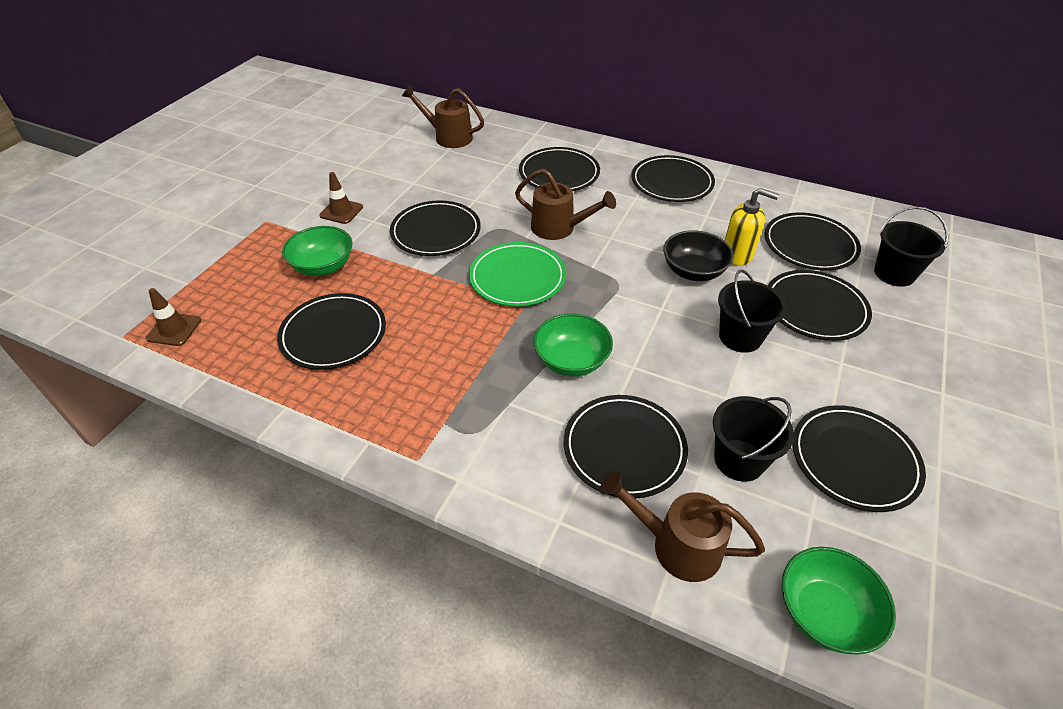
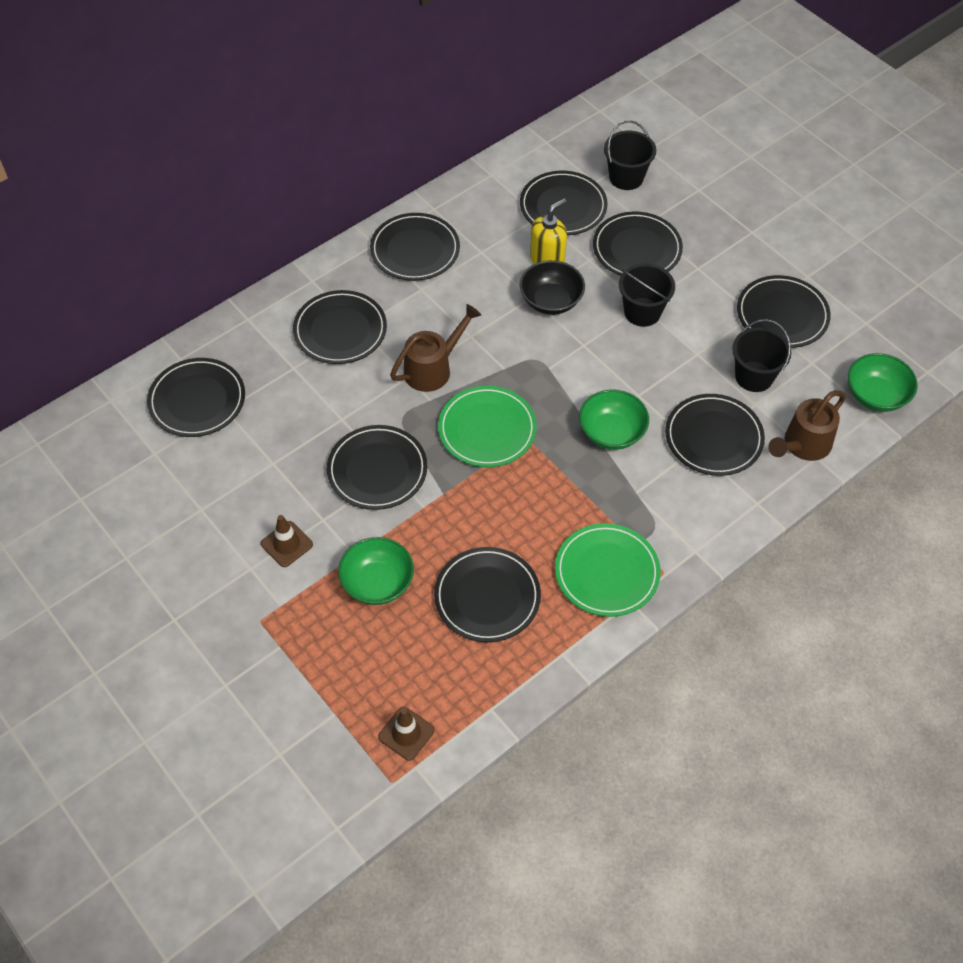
camera: 65 degrees left, 10 degrees up
(397, 411) = (607, 572): none -> green plate
(448, 137) = (197, 400): brown watering can -> black plate

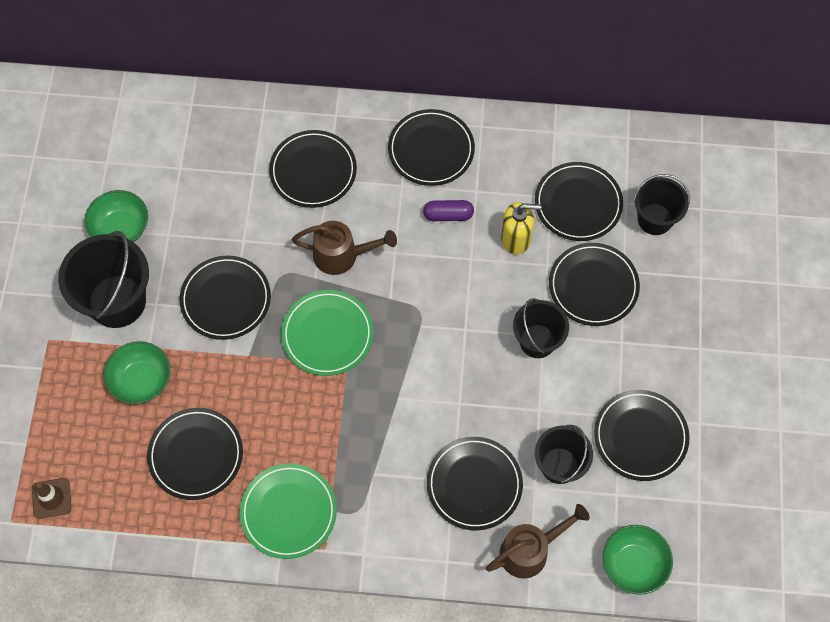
camera: 45 degrees right, 10 degrees up
(197, 400) = (170, 145): black plate -> none
(287, 544) = (117, 301): brown traffic cone -> black bucket
(480, 282) = (448, 215): none -> purple capsule
(551, 301) = (481, 274): black bowl -> none
(611, 432) = (408, 414): green bowl -> green bowl (121, 228)
(802, 445) = (531, 550): brown watering can -> brown watering can turned 150 degrees clockwise

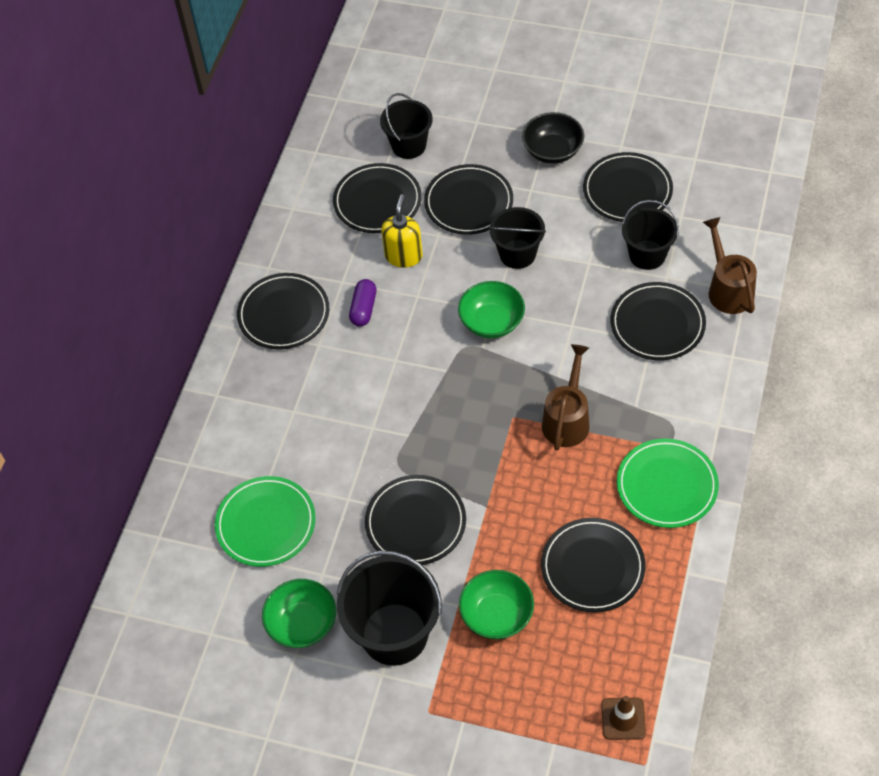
camera: 75 degrees left, 10 degrees down
(313, 171) = (280, 423): black plate -> none
(327, 334) = (476, 430): green plate -> green plate (266, 523)
(342, 255) = (388, 407): brown watering can -> brown watering can (567, 419)
(633, 564) = (749, 214): green bowl -> green bowl (492, 322)
(678, 356) = (552, 151): none -> black bowl

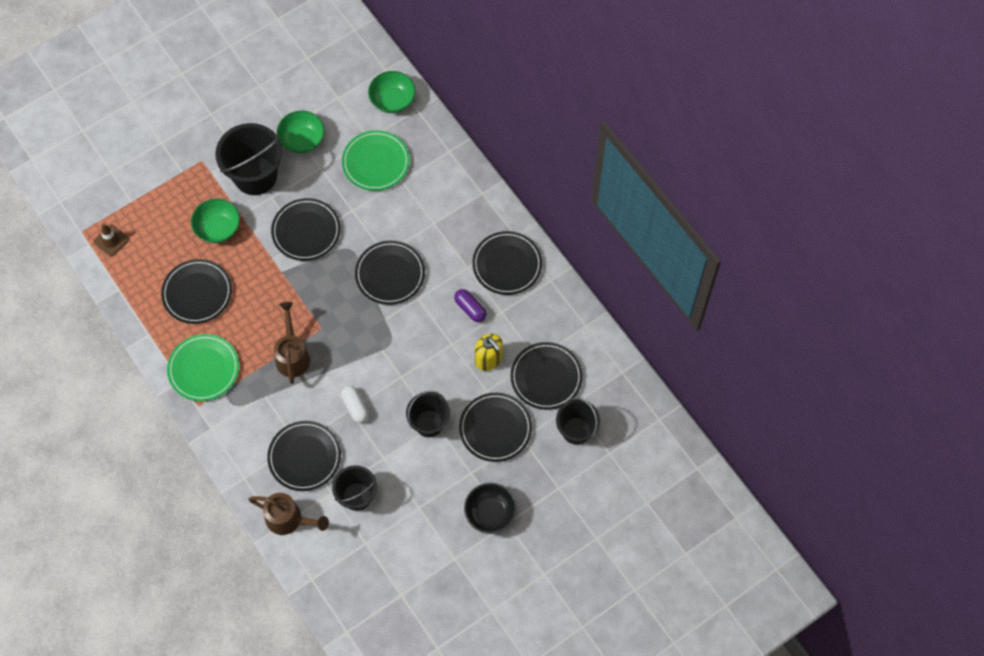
camera: 125 degrees right, 10 degrees up
(492, 322) = (394, 369): green bowl -> green bowl (392, 100)
(564, 323) = (355, 407): none -> white capsule
(567, 419) = (292, 355): brown watering can -> brown watering can turned 150 degrees counterclockwise
(627, 190) = (416, 530): black plate -> black plate (390, 274)

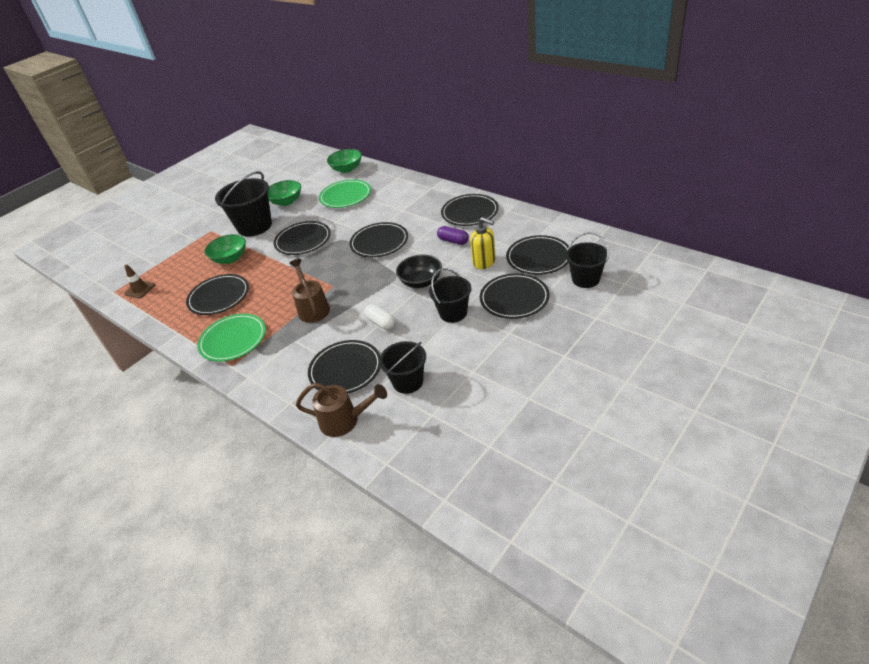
camera: 10 degrees left, 25 degrees down
(490, 513) = (544, 354): black bowl -> black bowl (421, 282)

